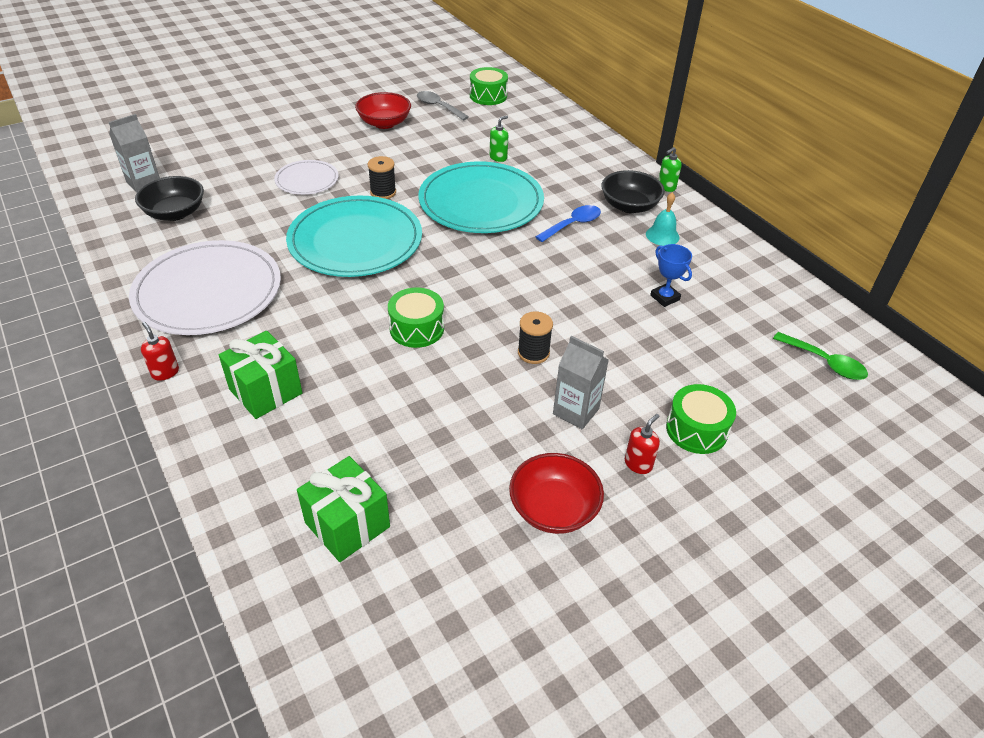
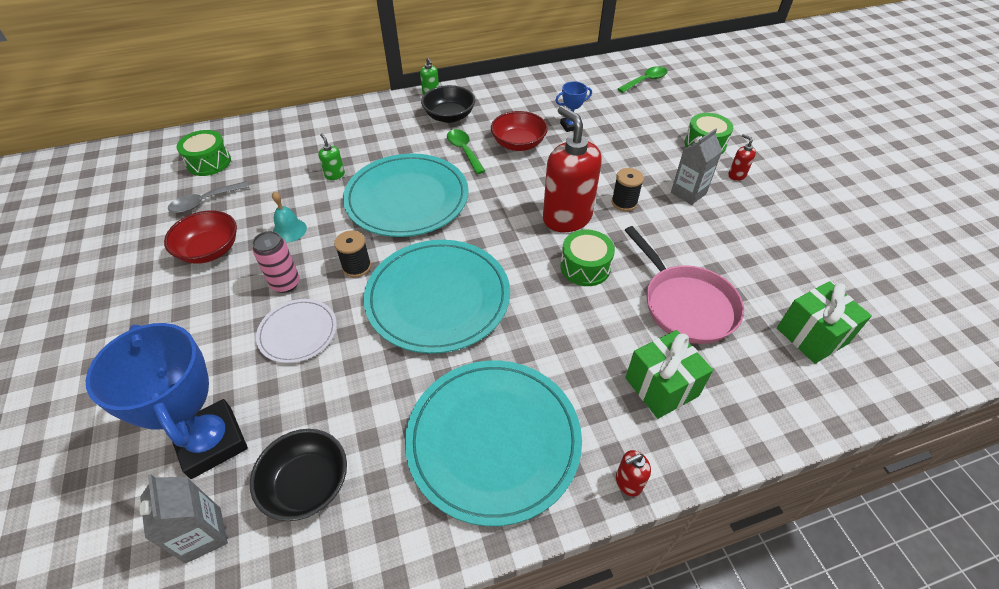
camera: 75 degrees left, 5 degrees up
(208, 292) = (493, 440): white plate -> turquoise plate
(210, 169) = (211, 442): none -> blue trophy
(356, 163) = (285, 284): none -> pink can
(378, 409) = (685, 304): none -> pink pan
(490, 309) = (567, 218): none -> red soap dispenser
(553, 509) = (780, 221): red bowl -> red bowl (518, 144)
(572, 225) = (464, 151): blue spoon -> green spoon
(662, 235) = (495, 110): turquoise bell -> turquoise bell (289, 230)

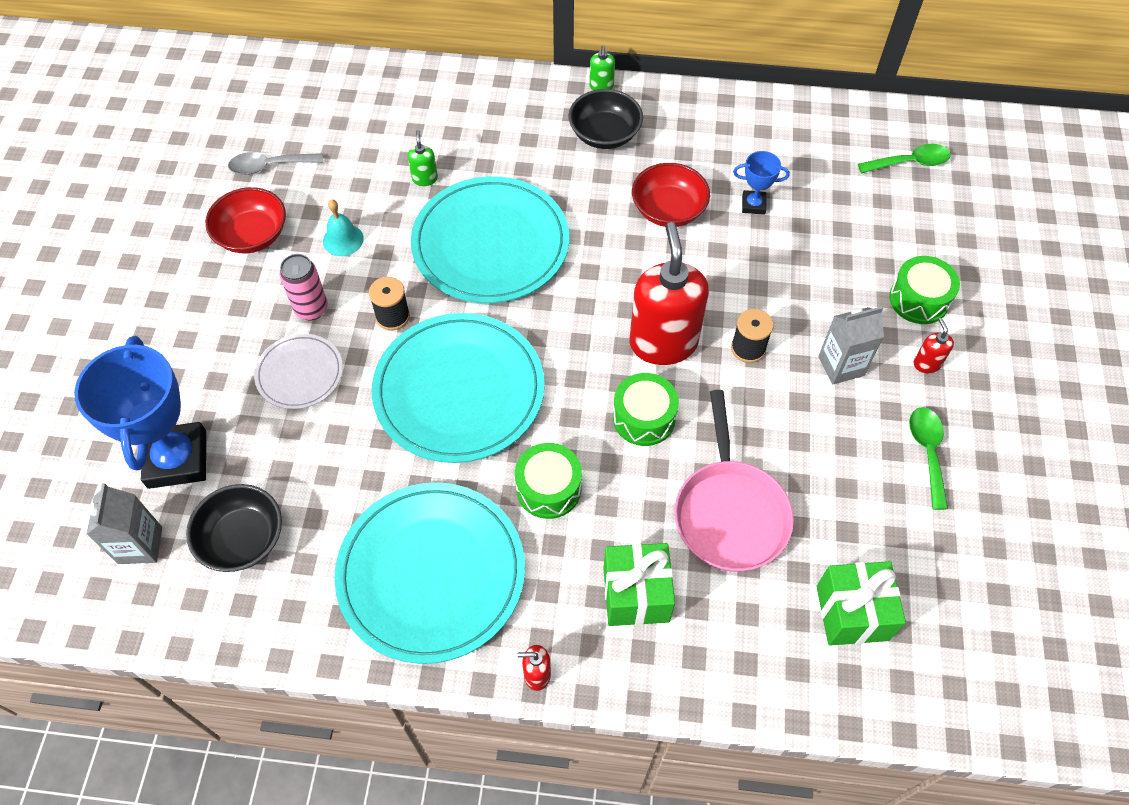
camera: 25 degrees right, 10 degrees up
(209, 162) = (294, 109): green drum -> green drum (548, 488)
(464, 151) = (594, 196): green spoon -> green spoon (927, 452)

